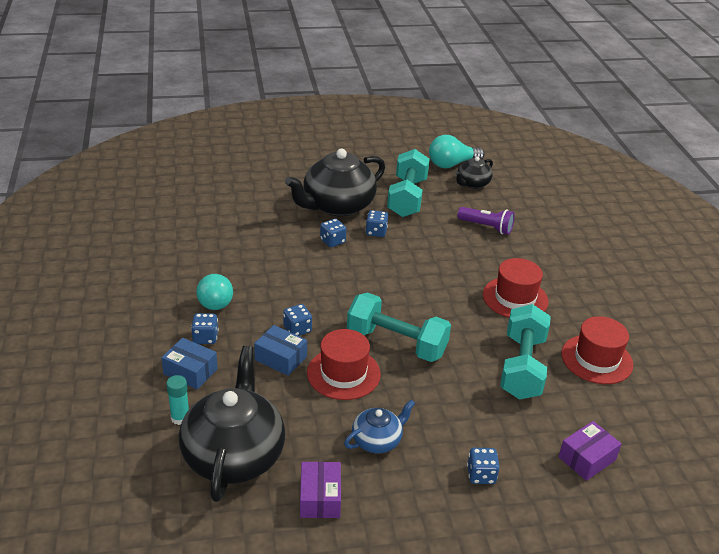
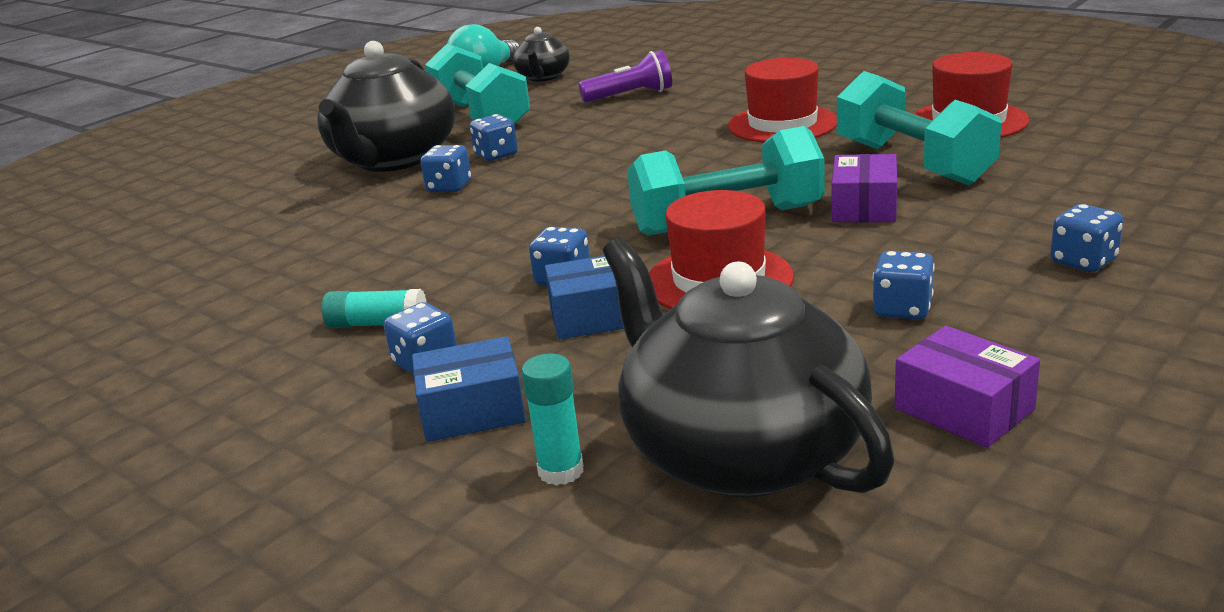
camera: 35 degrees left, 10 degrees down
(215, 305) = (377, 324): turquoise ball -> turquoise glue stick
(377, 440) = (902, 309): blue teapot -> blue dice
(587, 458) = (1141, 186): purple box -> purple box (864, 207)

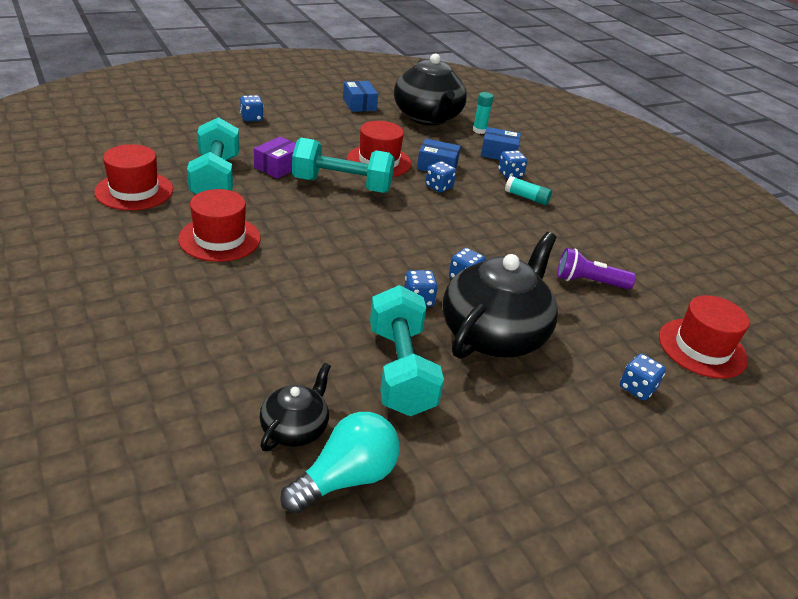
camera: 165 degrees left, 10 degrees up
(119, 223) = (702, 348): none -> red hat
(630, 96) = (261, 334): purple flashlight -> purple flashlight (589, 282)
(902, 309) = (333, 129): blue dice -> blue dice (637, 388)
(963, 409) = (359, 104): purple box -> blue box

